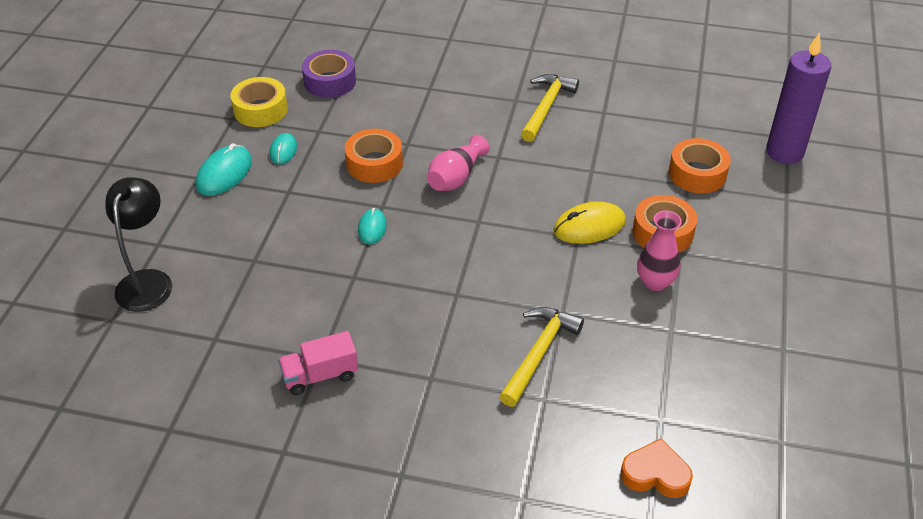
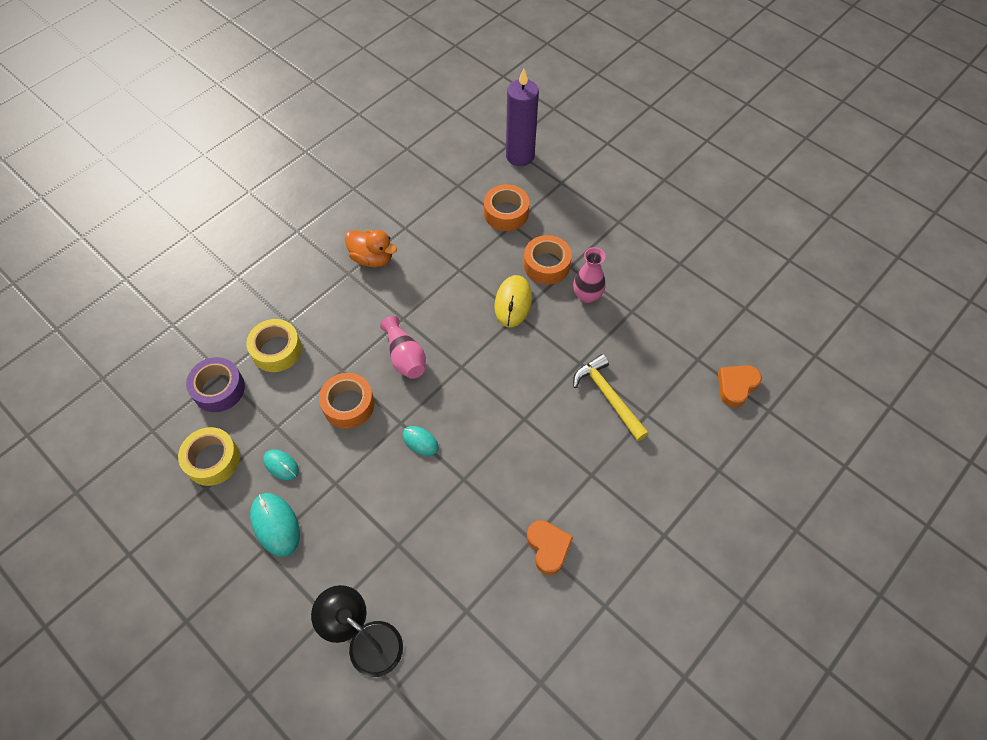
camera: 60 degrees left, 15 degrees up
(320, 375) = (548, 547): pink truck -> orange heart
(395, 95) = (276, 350): none -> yellow tape
(546, 107) = (372, 258): yellow hammer -> orange duck

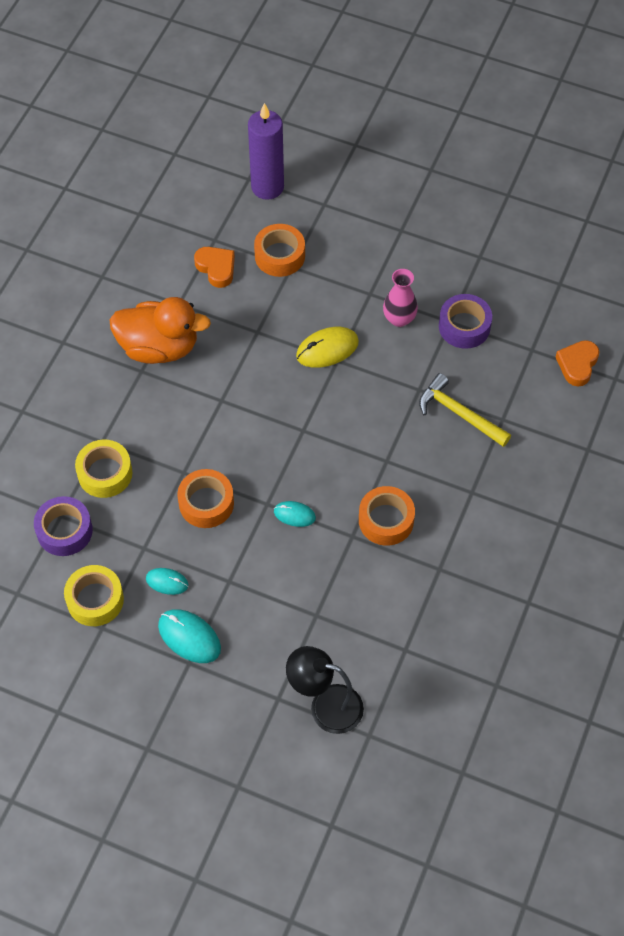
camera: 20 degrees left, 0 degrees up
(372, 258) = (159, 347): orange duck -> orange duck, size x1.54
(405, 357) = (241, 438): pink vase -> none
(513, 302) = (327, 349): yellow mouse -> yellow mouse turned 75 degrees clockwise
(546, 265) = (345, 299): orange tape -> orange tape (386, 520)
(548, 547) = (457, 570): orange heart -> orange heart (216, 268)
(643, 319) = (464, 326): none -> purple tape

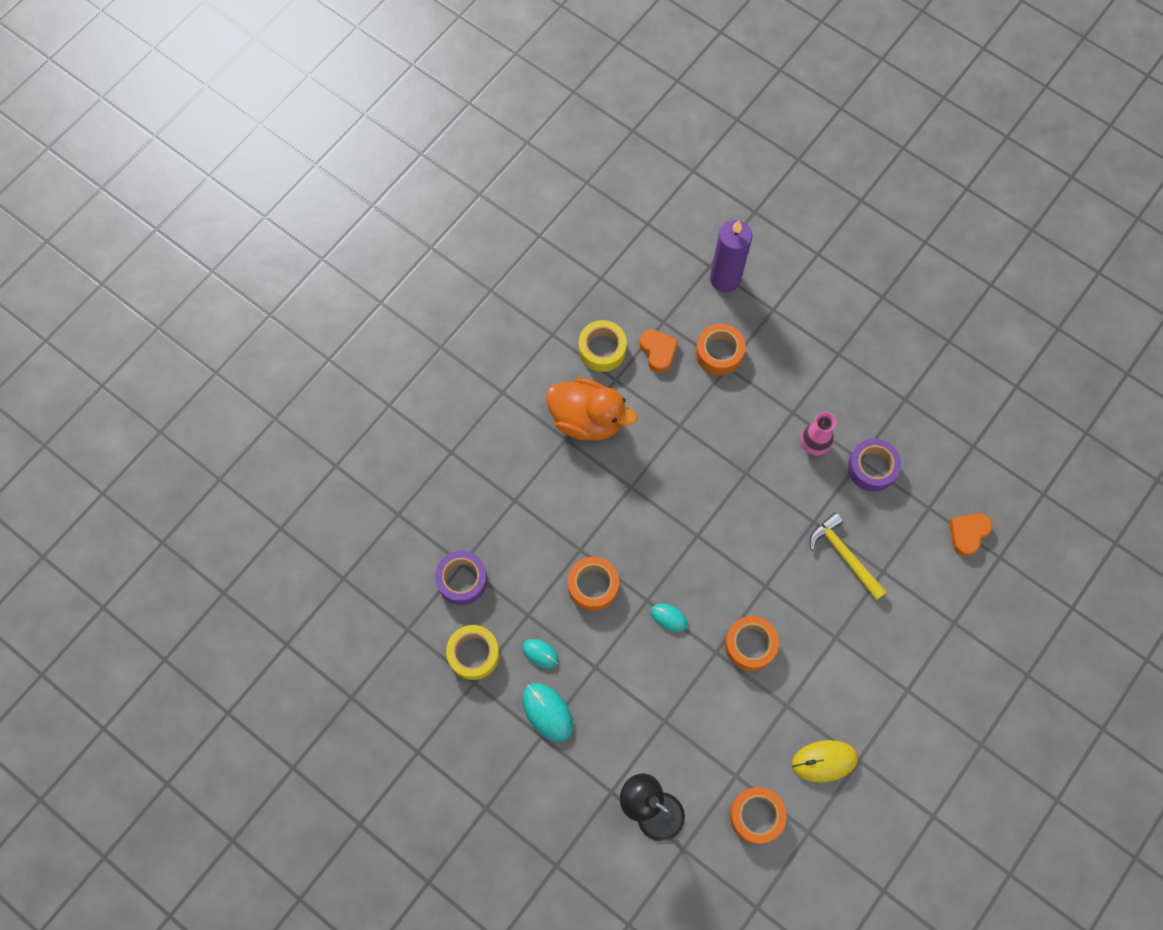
camera: 15 degrees right, 10 degrees up
(105, 473) = (510, 533): yellow tape -> yellow tape (602, 349)
(327, 349) = (739, 459): yellow mouse -> yellow mouse (824, 761)
(437, 683) = (756, 816): none -> orange tape

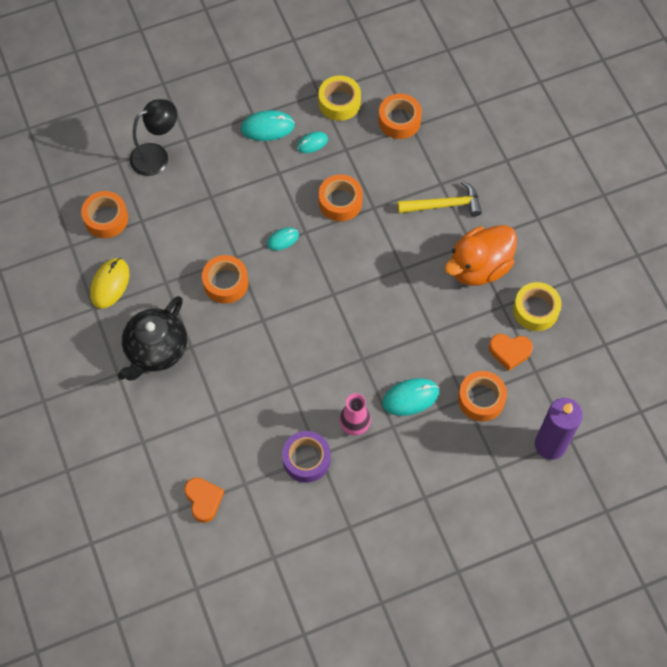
camera: 120 degrees right, 5 degrees down
(462, 580) = (399, 120): purple tape -> orange tape
(756, 412) = (410, 398): none -> turquoise mouse
(844, 555) = (249, 392): yellow hammer -> yellow hammer (444, 205)
(861, 669) = (156, 350): none -> black teapot

